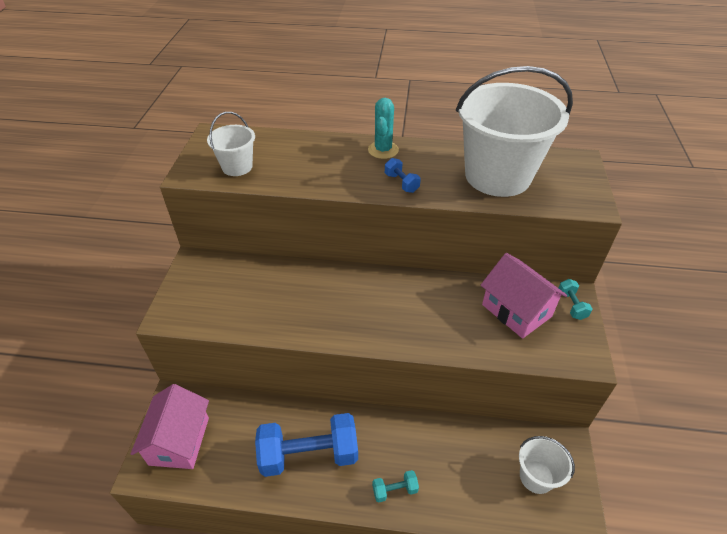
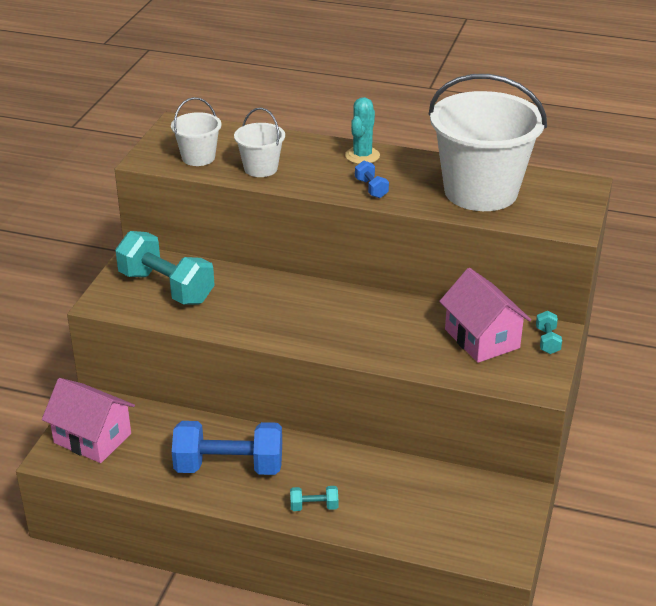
camera: 10 degrees right, 10 degrees down
(179, 441) = (92, 438): pink house -> pink house turned 75 degrees counterclockwise
(226, 291) = (166, 287): none -> turquoise dumbbell
(536, 477) = (474, 516): white bucket -> white bucket (260, 168)

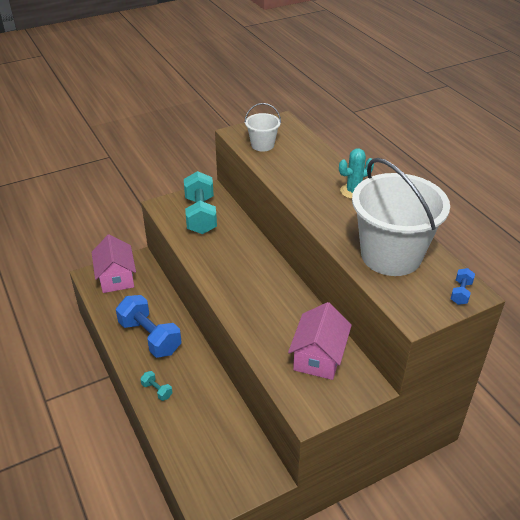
camera: 45 degrees right, 5 degrees up
(260, 168) = (284, 168): white bucket -> none
(371, 188) = (326, 214): blue dumbbell -> blue dumbbell (461, 293)
(547, 341) = (357, 388): turquoise dumbbell -> none

